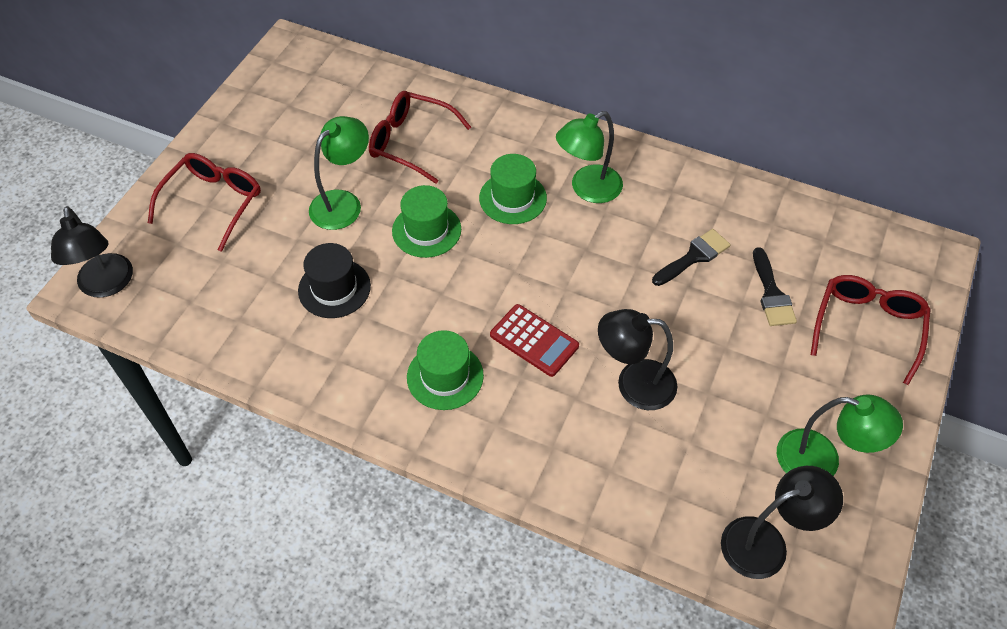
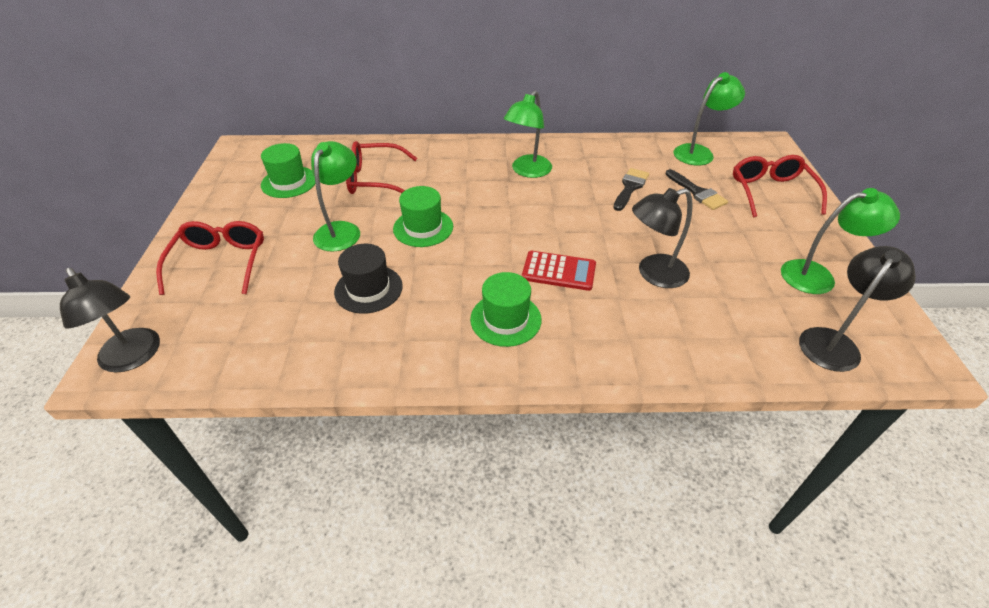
camera: 25 degrees left, 10 degrees down
(513, 198) = (477, 190): green hat -> green hat (289, 182)
(824, 233) = (699, 152): none -> green lamp

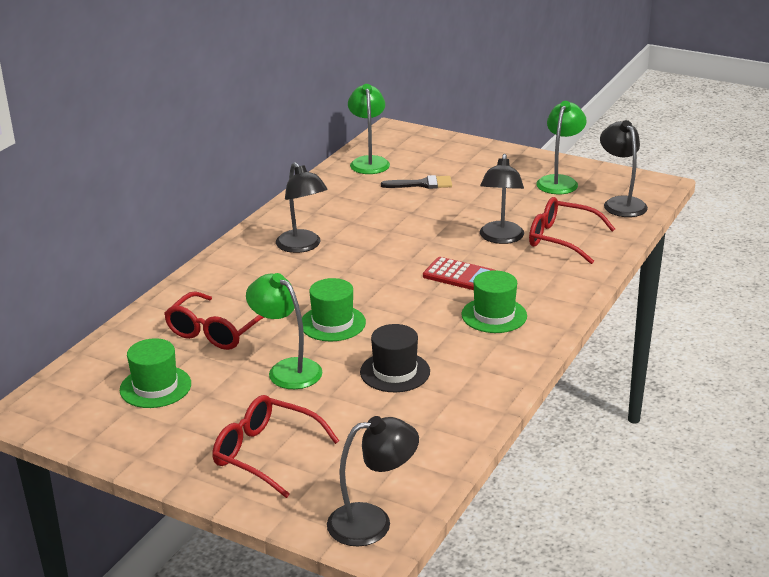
camera: 60 degrees left, 15 degrees down
(527, 171) = (302, 246): green lamp -> black lamp
(559, 271) = (459, 275): red calculator -> red calculator turned 75 degrees clockwise
(630, 187) = (383, 208): black brush -> none
(770, 192) = (454, 157): red glasses -> red glasses (561, 239)

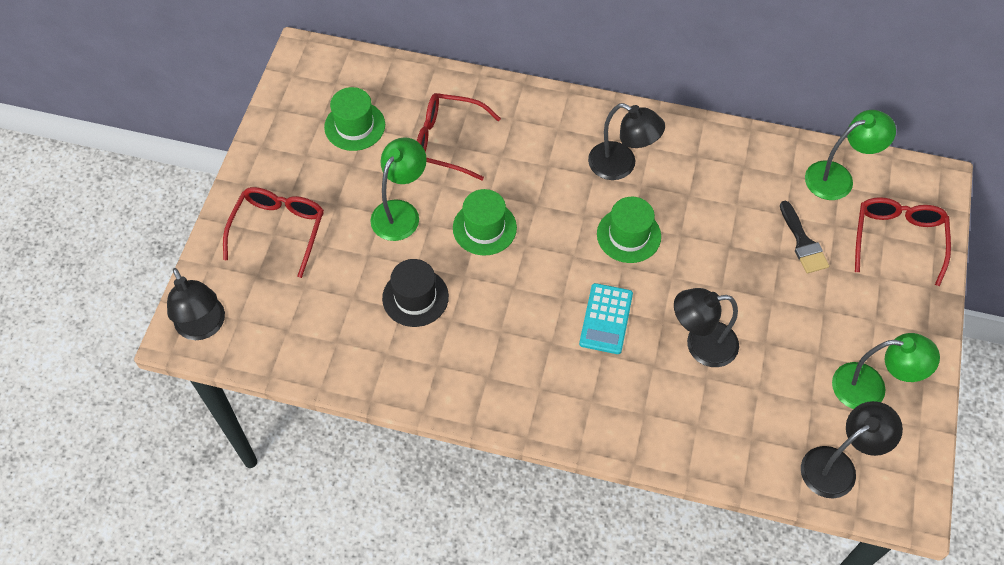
camera: 75 degrees right, 30 degrees up
(302, 246) = (621, 165): black lamp -> black lamp turned 105 degrees counterclockwise
(459, 275) = (606, 319): red calculator -> turquoise calculator
(494, 315) = (536, 364): green hat -> green hat (628, 235)
(561, 239) = (720, 408): red glasses -> red glasses (897, 239)

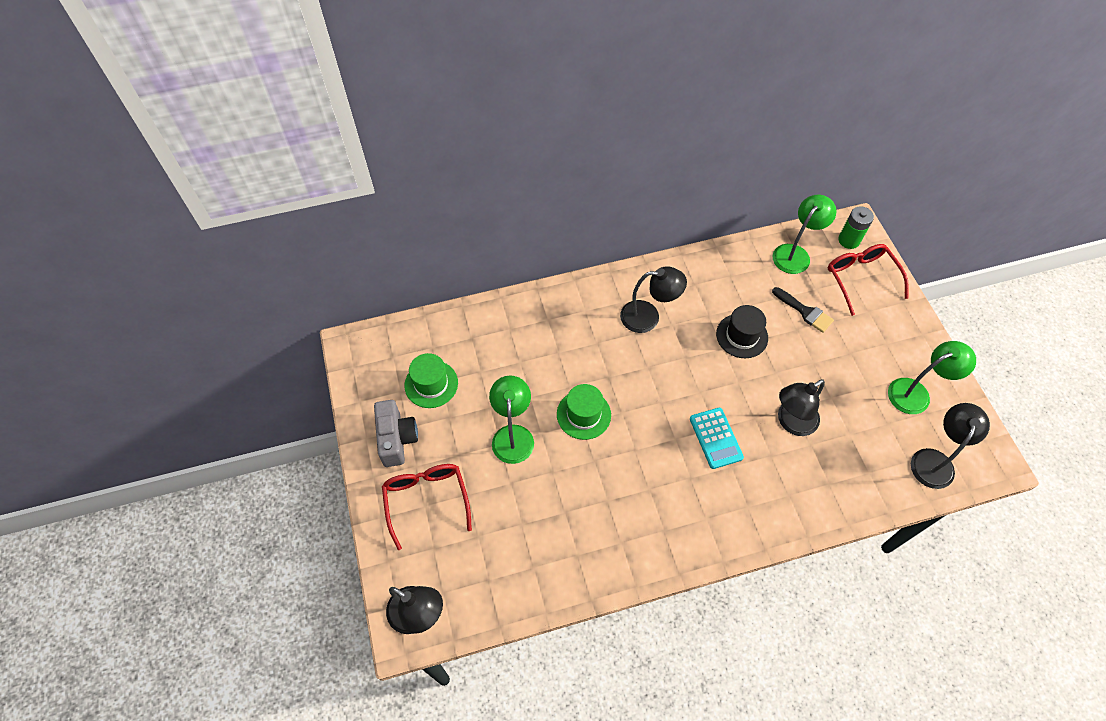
camera: 30 degrees left, 0 degrees up
(289, 161) = (397, 439): none -> grey camera
(415, 297) = (569, 497): black hat -> black hat (742, 336)
(447, 141) = (510, 361): red glasses -> none
(628, 235) = (688, 366): green hat -> none
(915, 192) = (849, 240): none -> green battery

